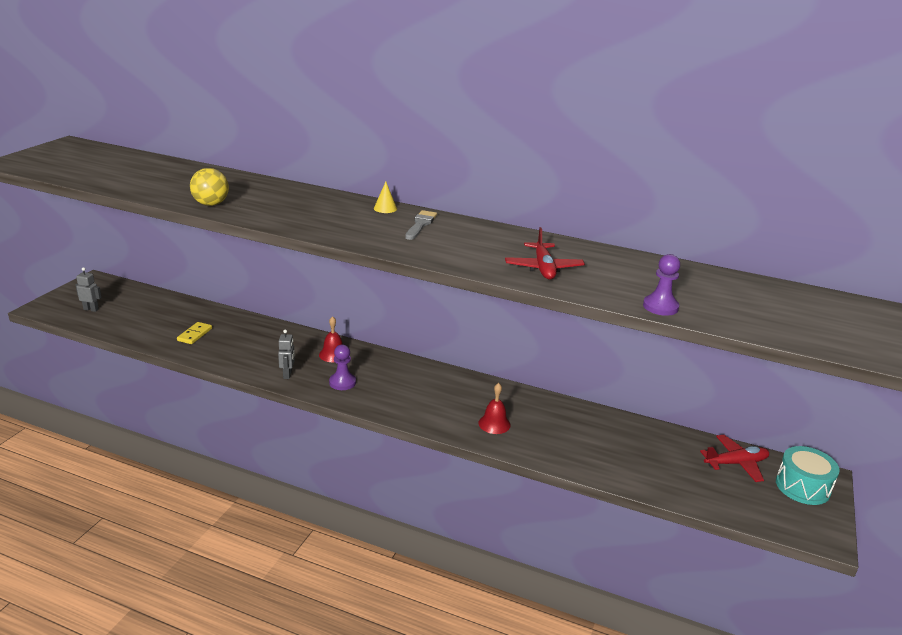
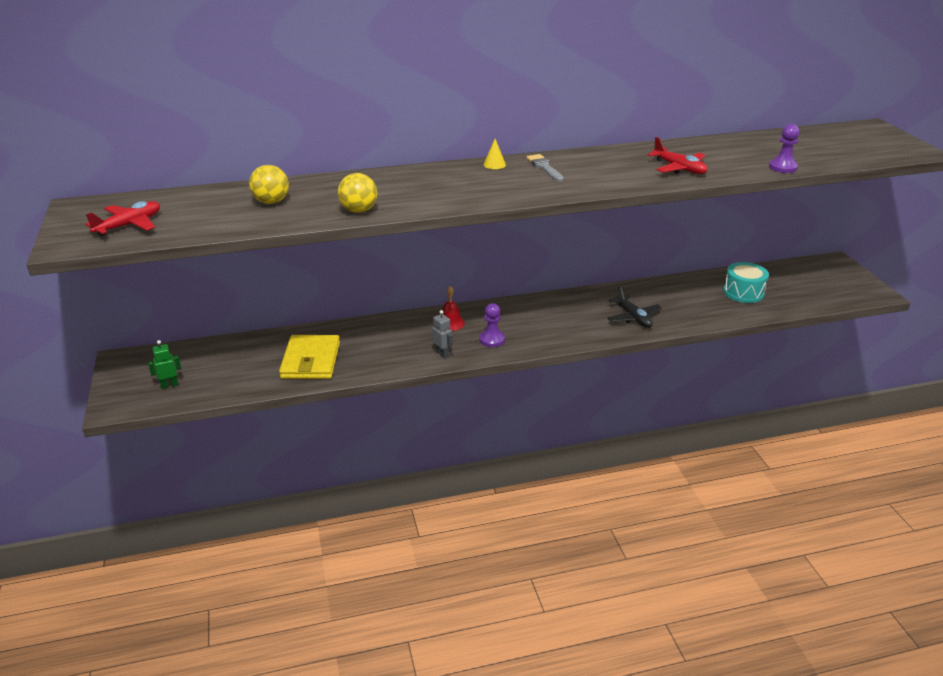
camera: 35 degrees left, 5 degrees up
(91, 309) = (169, 385): grey robot -> green robot
(173, 179) = (271, 202): none -> yellow ball
(194, 334) = (311, 360): yellow domino -> yellow wallet
(494, 424) = (633, 317): red bell -> black plane
(736, 463) = (789, 274): red plane -> red plane (129, 225)
(802, 487) = (834, 271): turquoise drum -> turquoise drum (743, 292)

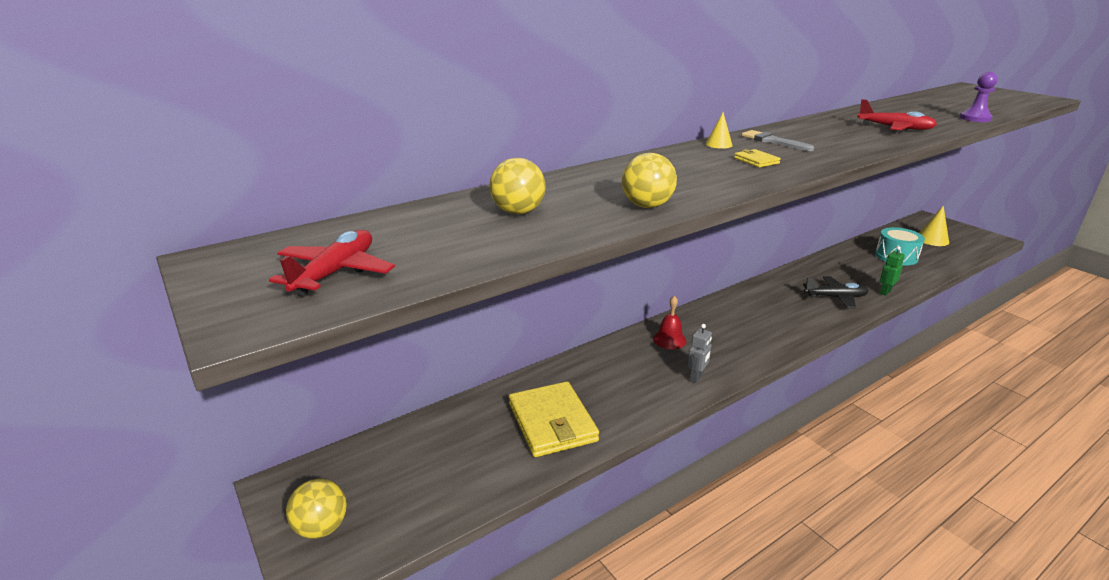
camera: 20 degrees left, 5 degrees down
(130, 386) = (321, 527): none -> yellow ball
(169, 385) = (383, 509): green robot -> green robot (885, 292)
(442, 354) = (696, 377): grey robot -> grey robot turned 90 degrees clockwise
(492, 340) = (731, 349): purple pawn -> none
(498, 184) = (756, 161): none -> yellow wallet
(633, 317) = (835, 297): black plane -> black plane turned 45 degrees counterclockwise
(806, 283) = (932, 239): none -> yellow cone

